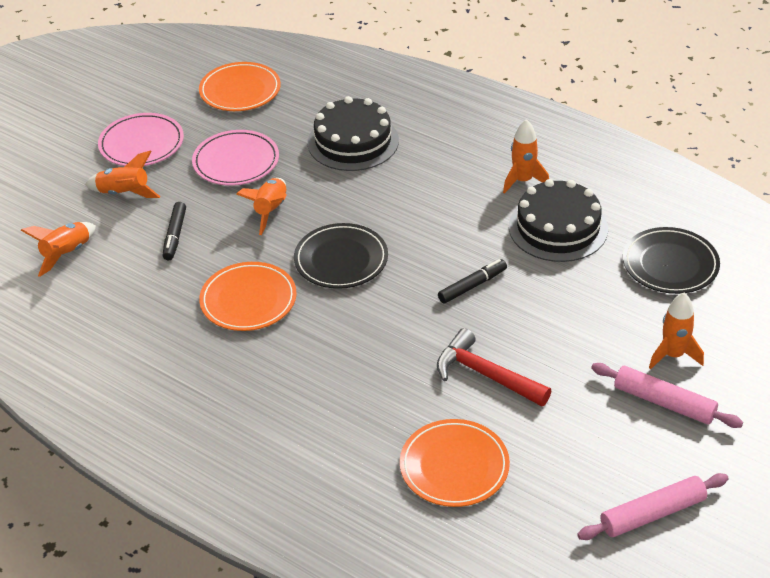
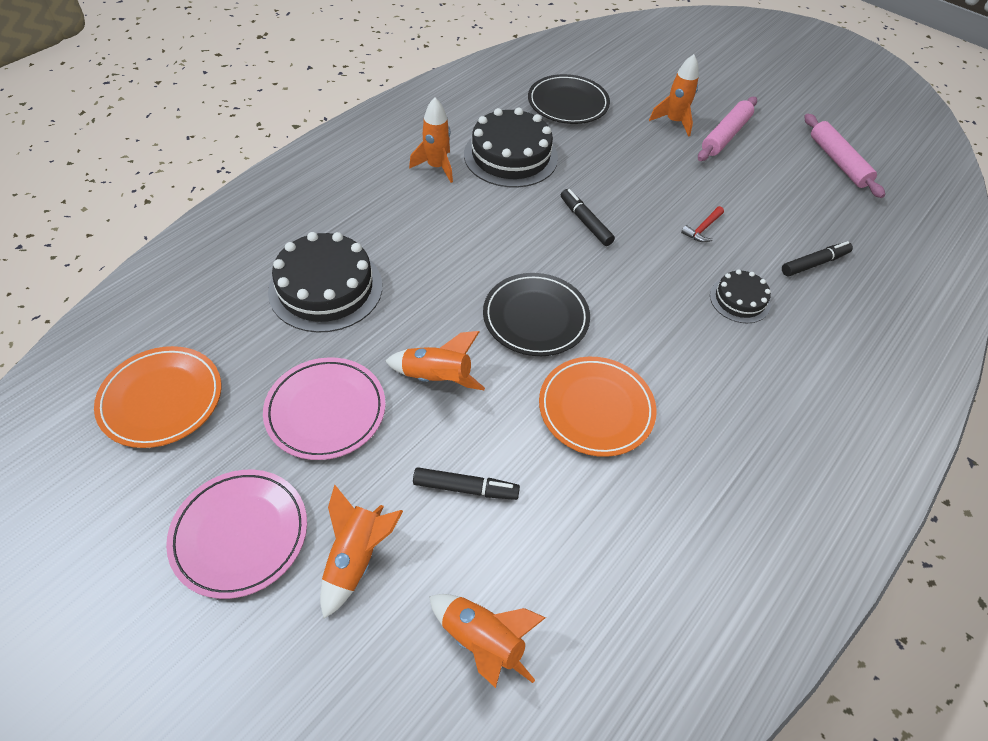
camera: 90 degrees left, 10 degrees up
(387, 399) = (739, 300): none -> black cake
(454, 466) = (814, 263): orange plate -> black marker
(486, 375) = (702, 229): red hammer -> red hammer, size x0.50

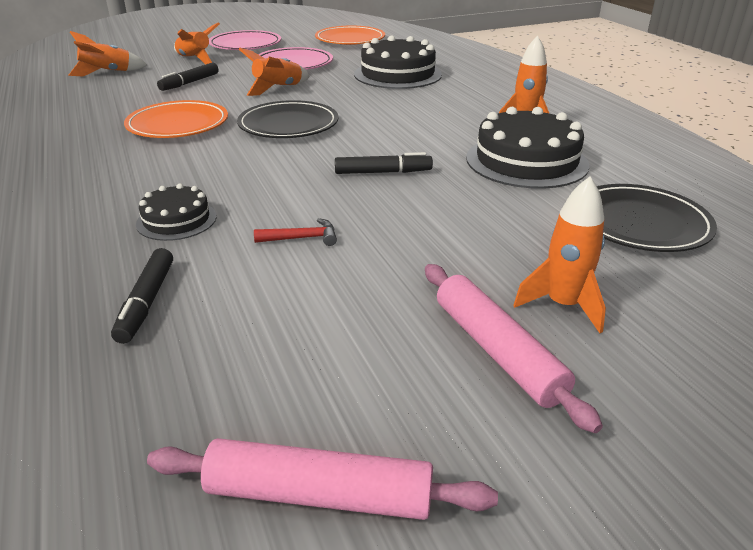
camera: 120 degrees right, 20 degrees down
(702, 229) = (302, 238): red hammer -> red hammer turned 105 degrees clockwise

